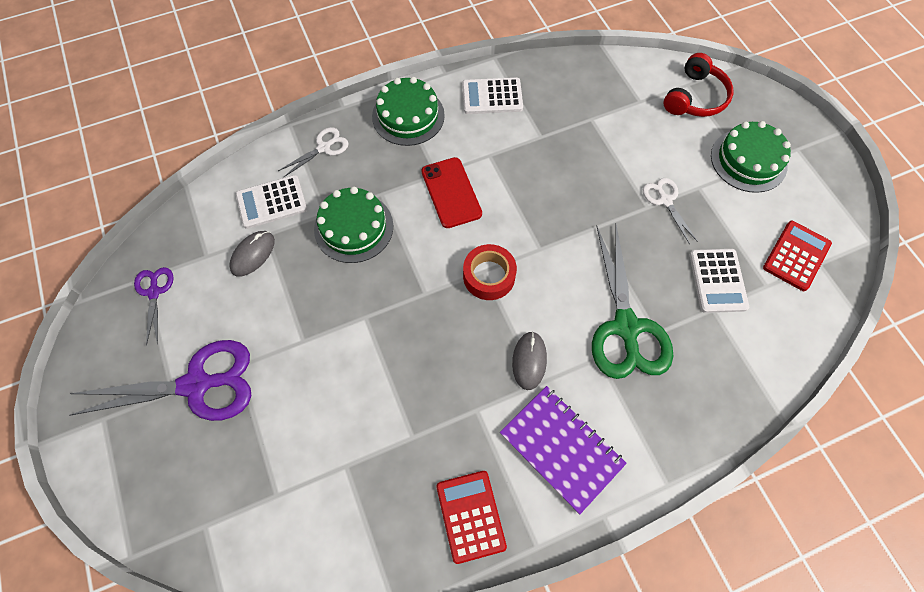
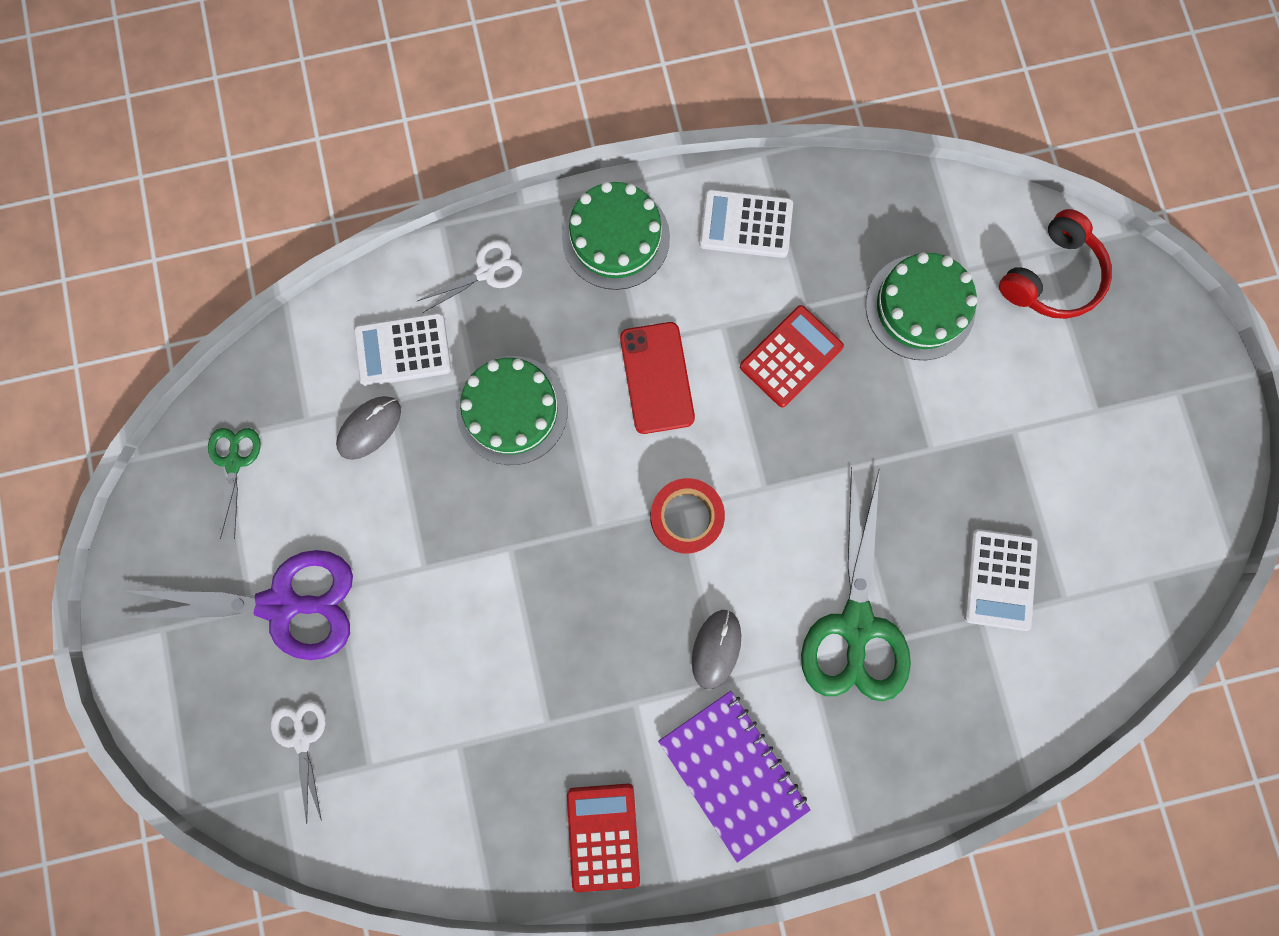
camera: 10 degrees right, 15 degrees up
(154, 292) = (234, 462): purple scissors -> green scissors
(665, 200) = (959, 443): white scissors -> white scissors (302, 739)
(748, 160) = (1099, 398): green cake -> green cake (920, 307)
(796, 256) = (1121, 561): red calculator -> red calculator (791, 356)

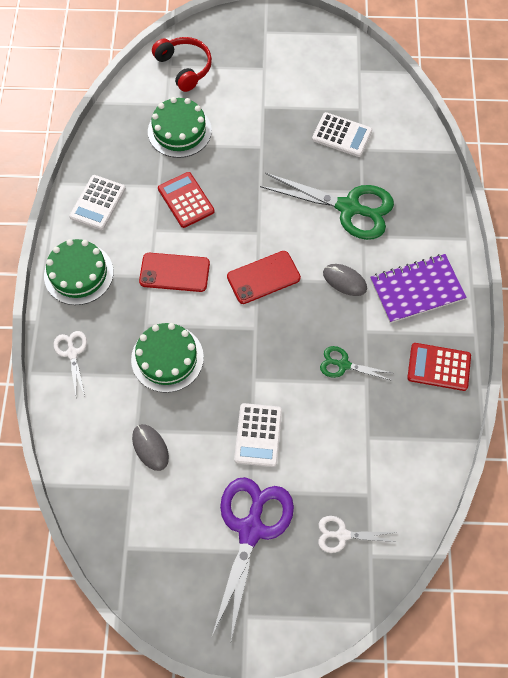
camera: 75 degrees left, 15 degrees down
(234, 462) = (145, 542): green scissors -> green scissors (343, 365)
(403, 350) = (105, 415): white calculator -> white calculator (258, 435)
(686, 517) = (263, 277): red tape -> red phone

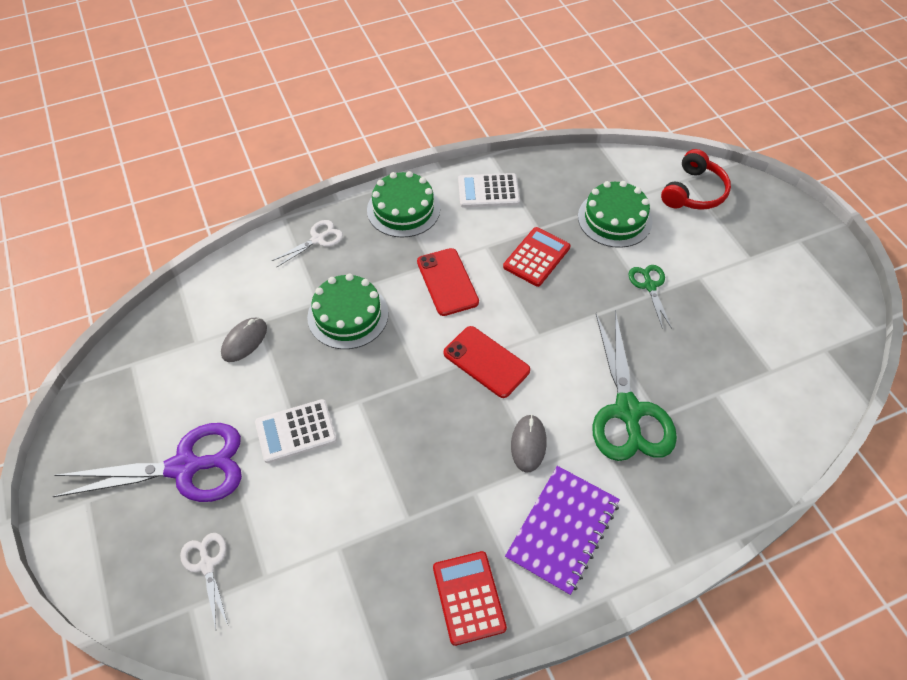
camera: 65 degrees right, 10 degrees down
(342, 135) = (721, 366): white calculator -> none
(343, 365) = (419, 485): green scissors -> green scissors (649, 286)
(417, 289) = (562, 530): purple notebook -> purple notebook turned 75 degrees clockwise

